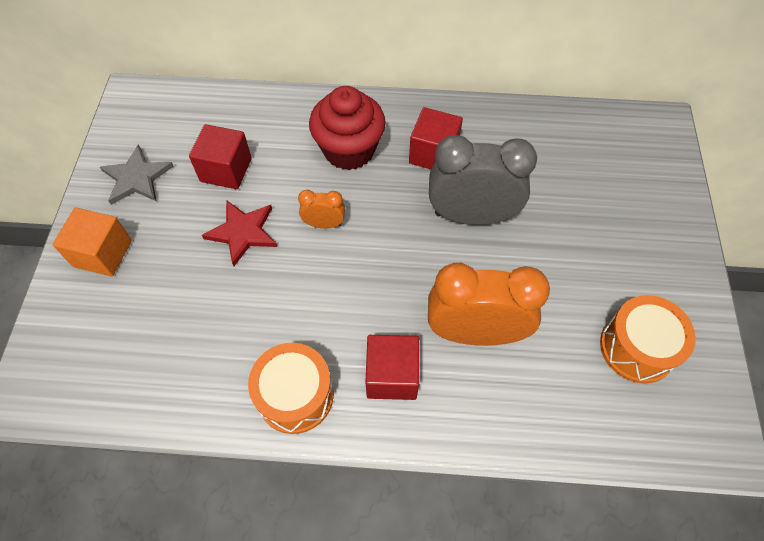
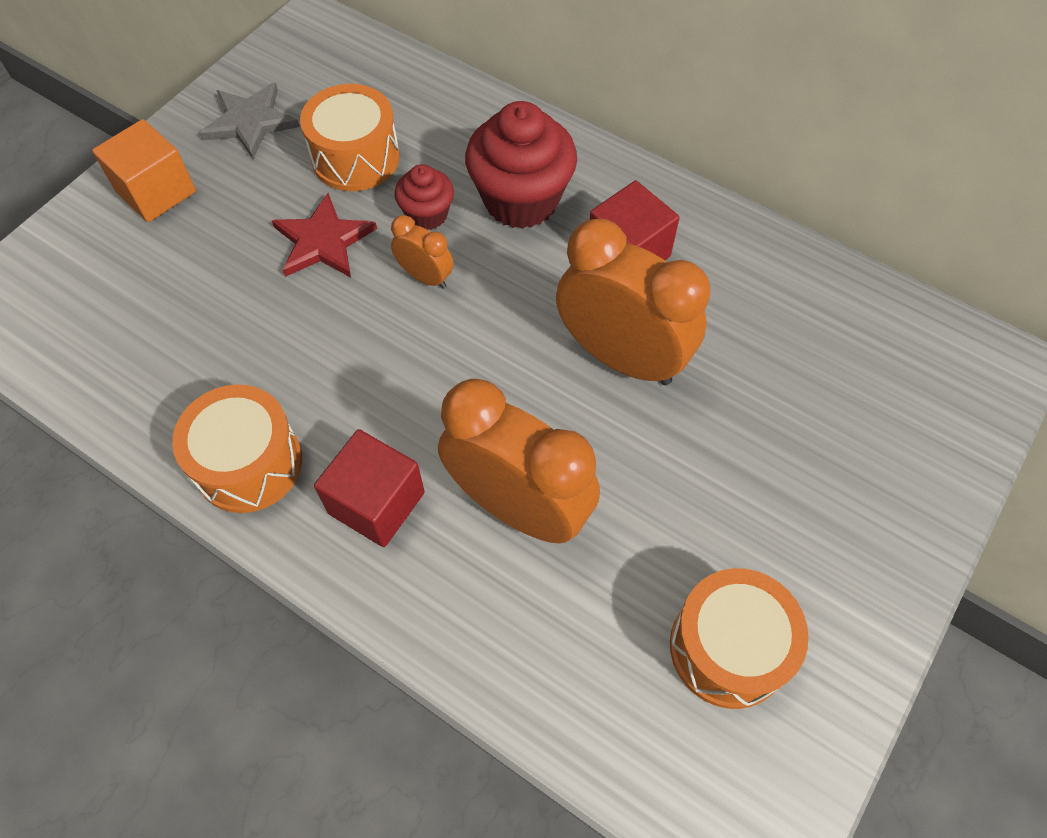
camera: 30 degrees right, 0 degrees up
(226, 170) = (355, 158): red cube -> orange drum
(298, 185) = (427, 214): none -> red cupcake
(471, 216) = (621, 357): grey clock -> orange clock

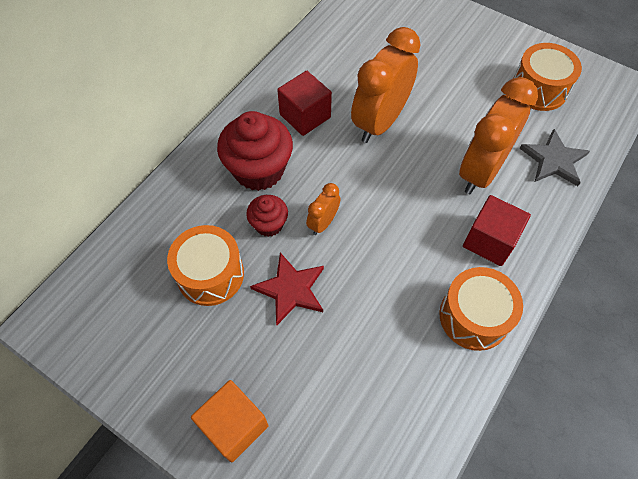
camera: 90 degrees left, 0 degrees up
(250, 122) = (161, 359): grey star -> grey star (553, 160)

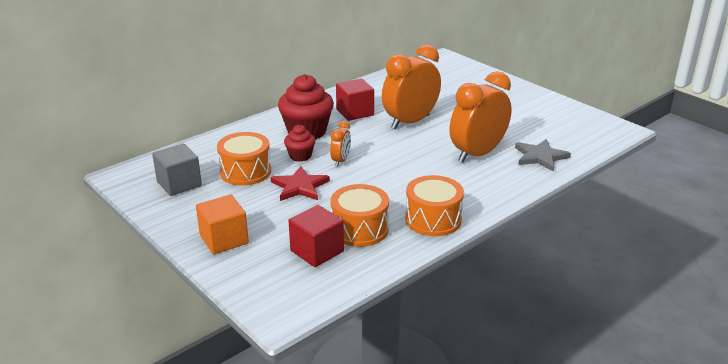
camera: 15 degrees right, 30 degrees down
(132, 322) = (179, 184): none -> grey cube
(323, 223) = (341, 161): orange clock -> orange clock turned 150 degrees clockwise
(489, 241) = (466, 187): red cube -> red cube (317, 251)
(539, 89) = (547, 122): orange drum -> orange drum (359, 229)

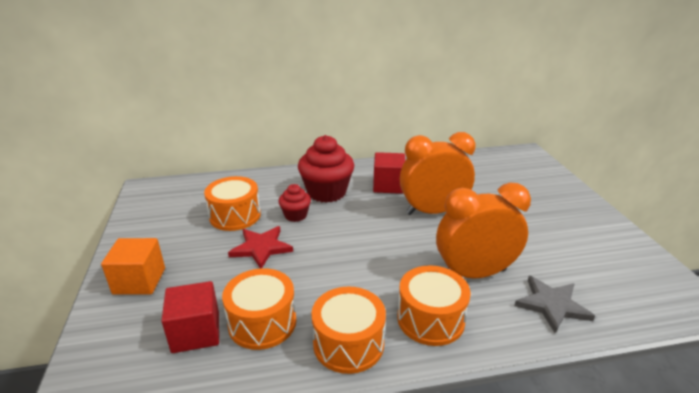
camera: 30 degrees right, 0 degrees up
(179, 184) = (174, 210): grey cube -> none
(341, 161) = (325, 233): orange clock -> none
(473, 189) = (430, 319): none -> orange drum

